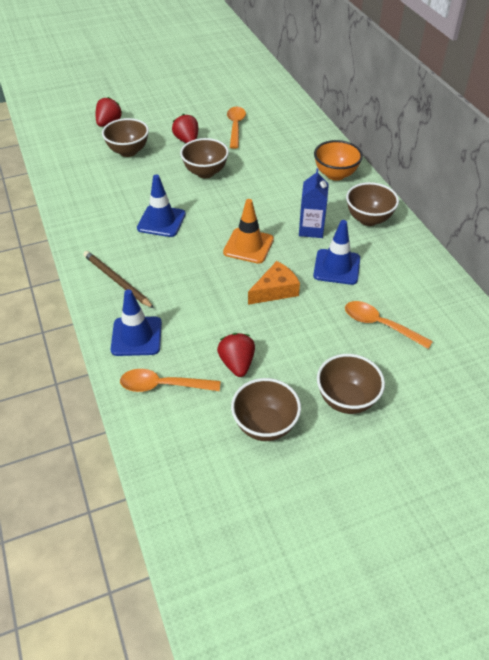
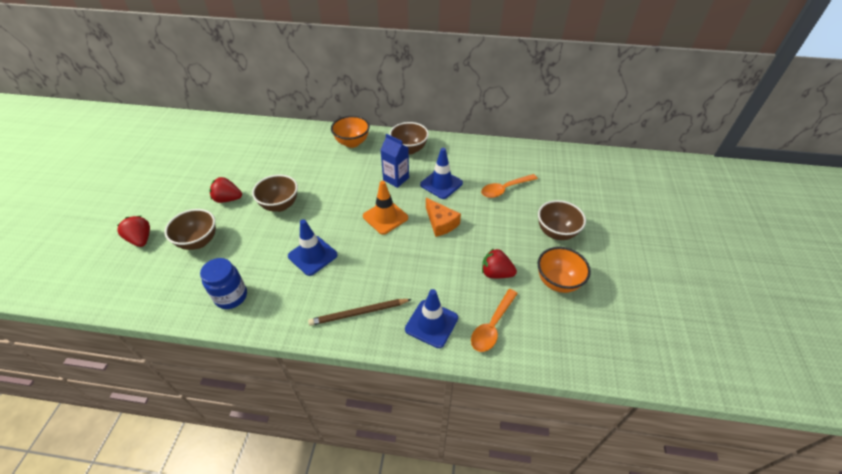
camera: 60 degrees left, 0 degrees up
(85, 198) = (231, 296): none -> blue jar
(235, 127) = (244, 165): orange spoon -> none
(265, 425) = (557, 282): brown bowl -> orange bowl
(275, 290) = (440, 223): orange cheese -> orange cheese turned 150 degrees clockwise

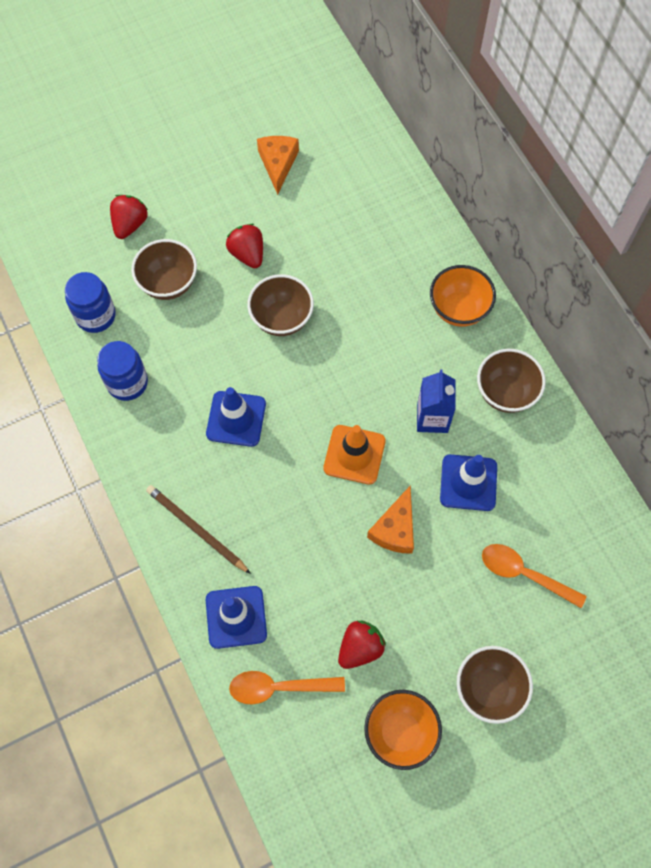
camera: 55 degrees right, 20 degrees up
(170, 289) = (96, 316): none -> blue jar
(198, 162) = (278, 164): none -> orange cheese
(496, 273) = (360, 648): red strawberry -> red strawberry turned 60 degrees clockwise

